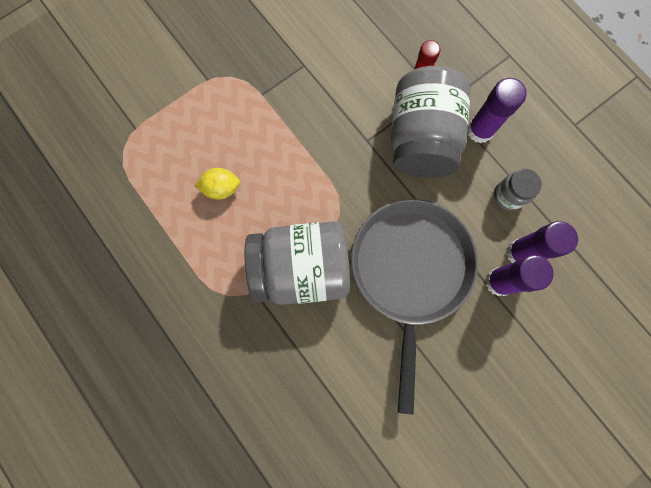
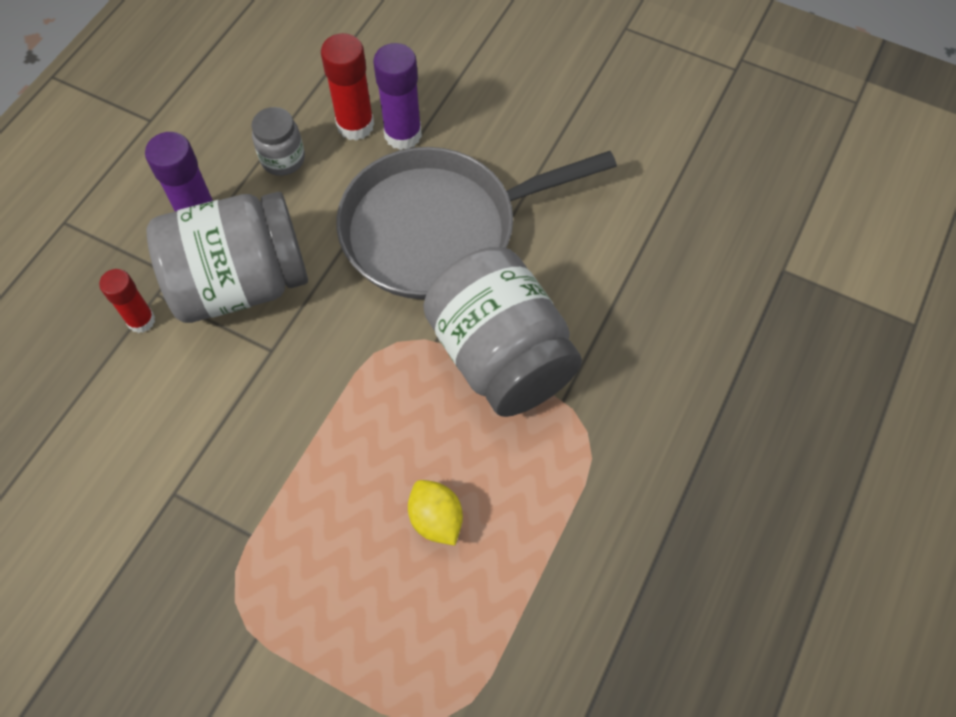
camera: 115 degrees left, 15 degrees down
(520, 253) = (355, 125): purple glue stick -> red glue stick

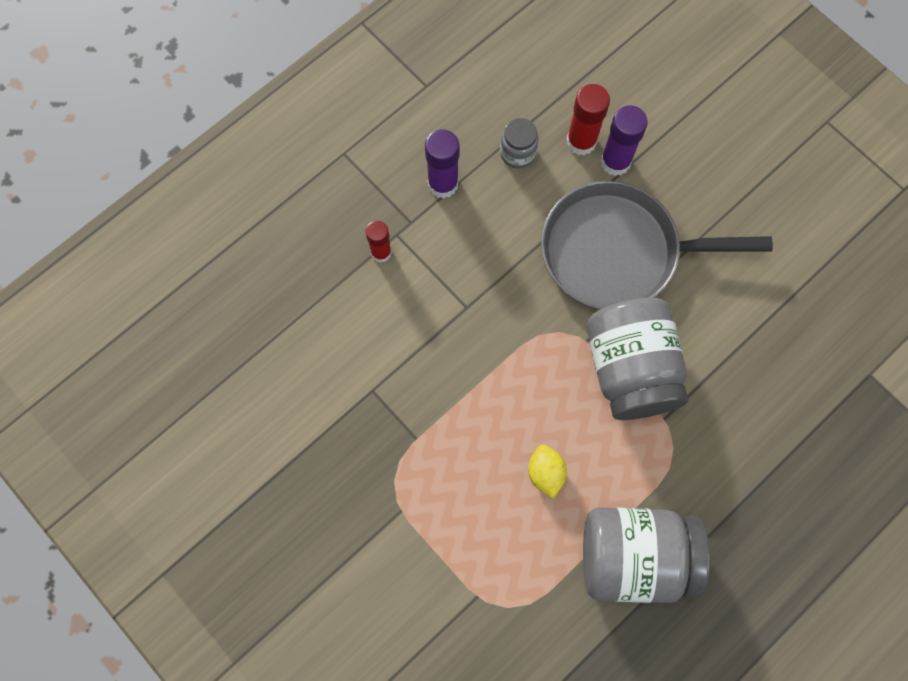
camera: 20 degrees right, 10 degrees up
(241, 283) = (459, 247): grey jar -> grey jar (634, 557)

